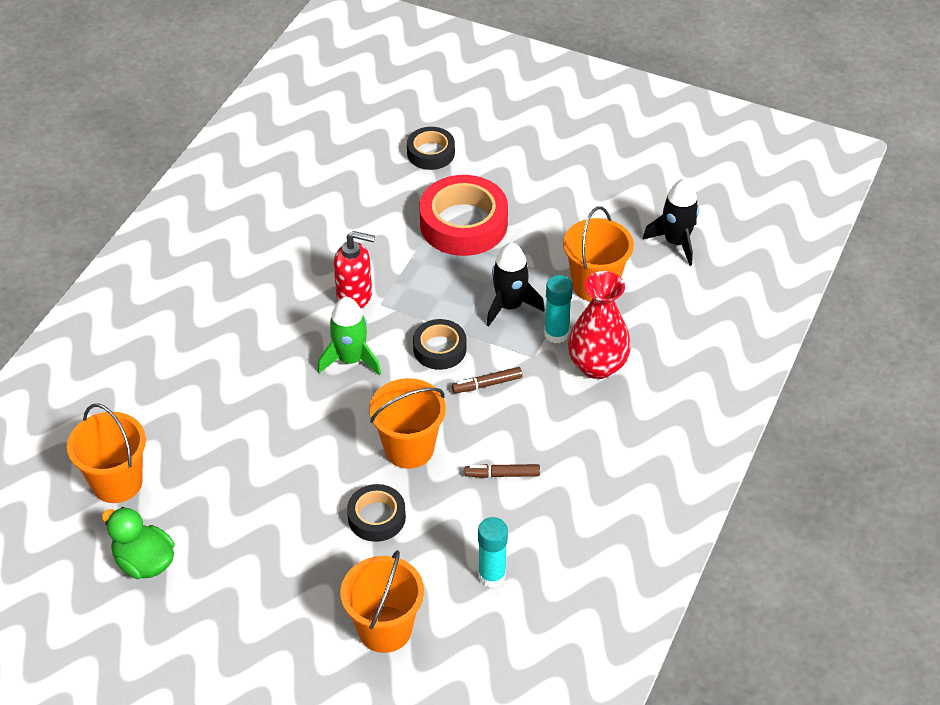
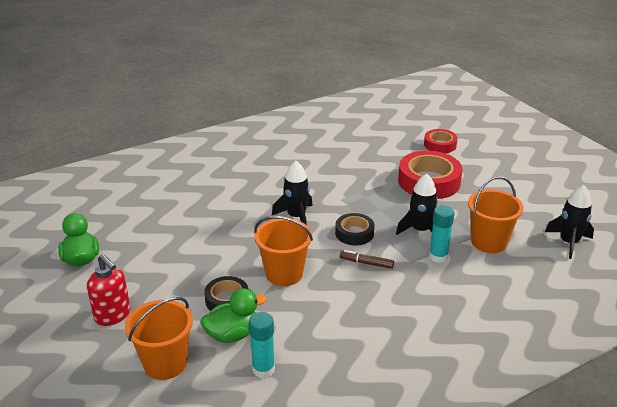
camera: 35 degrees right, 15 degrees down
(117, 482) = (113, 217): orange bucket -> none
(351, 360) = (296, 217): green rocket -> black rocket
(355, 296) = (330, 189): red soap dispenser -> red soap dispenser (113, 315)
(423, 555) = (232, 334): none -> green duck
(431, 153) = (440, 145): black tape -> red tape
(502, 474) = (328, 315): brown marker -> none
(597, 366) = (451, 285): red vase -> none

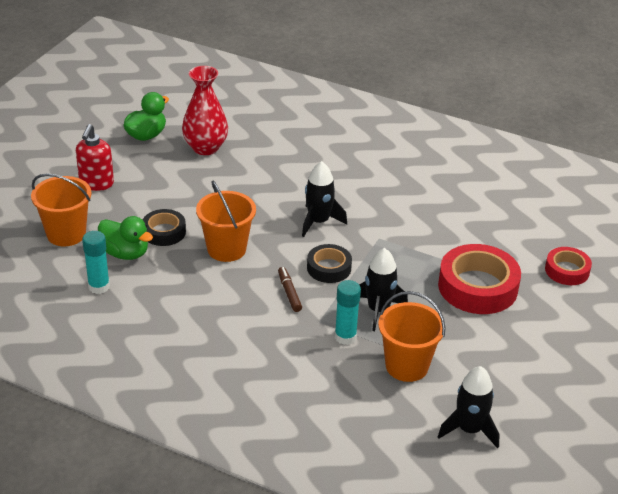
camera: 55 degrees right, 5 degrees up
(140, 234) = (205, 148): none -> red vase

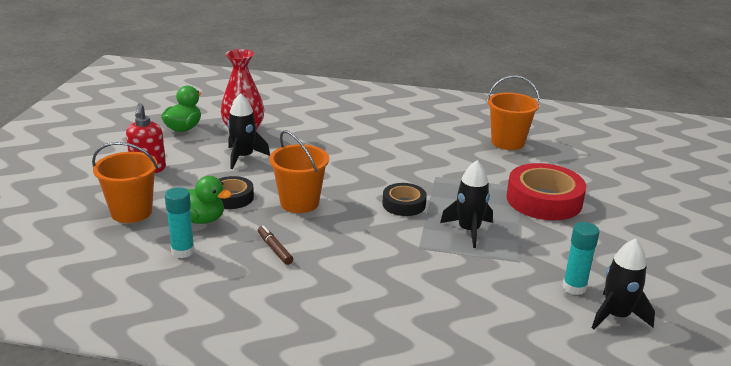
camera: 15 degrees left, 10 degrees down
(289, 293) = (377, 229): brown marker -> brown marker (275, 249)
(318, 222) = (374, 171): black rocket -> black rocket (243, 157)
(345, 337) = (451, 256): turquoise glue stick -> turquoise glue stick (574, 287)
(406, 366) = (523, 271): orange bucket -> orange bucket (507, 142)
(567, 270) = (608, 178): red tape -> none

